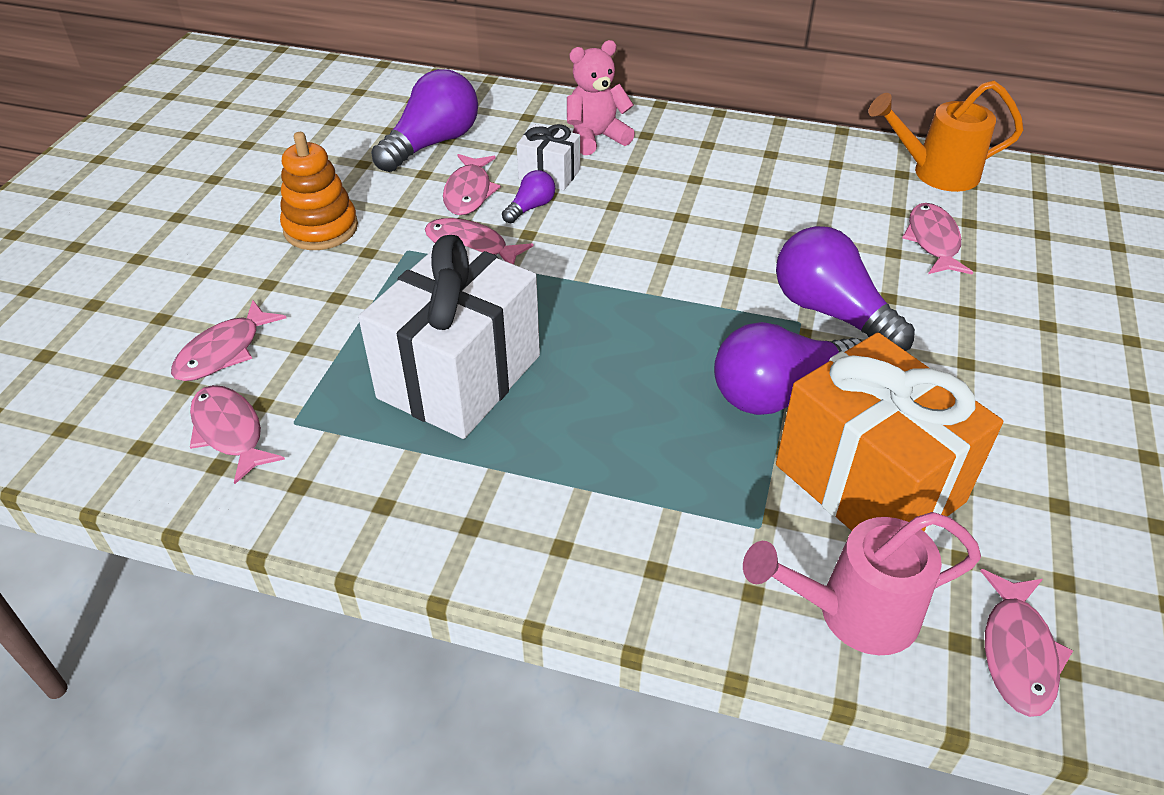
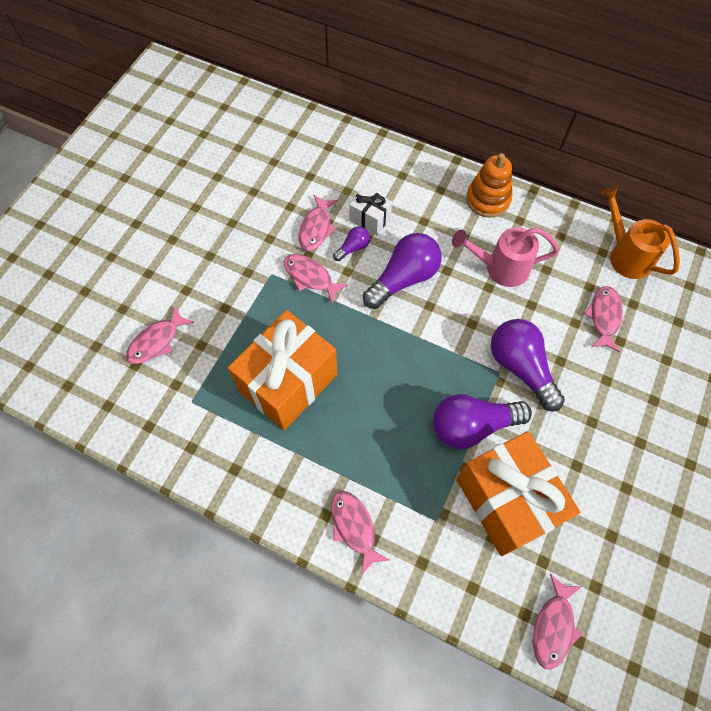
camera: 10 degrees right, 20 degrees up
(230, 432) = (156, 403): pink fish -> pink fish (354, 527)
(321, 228) = (221, 247): orange stacking toy -> orange stacking toy (488, 199)
(432, 143) = (299, 178): purple light bulb -> purple light bulb (403, 279)
(459, 376) = (288, 383): white gift -> orange gift
(596, 138) = (407, 188): pink teddy bear -> none
(854, 613) = (473, 586): pink watering can -> pink watering can (500, 268)
(936, 173) = (626, 255): orange watering can -> orange watering can turned 45 degrees clockwise

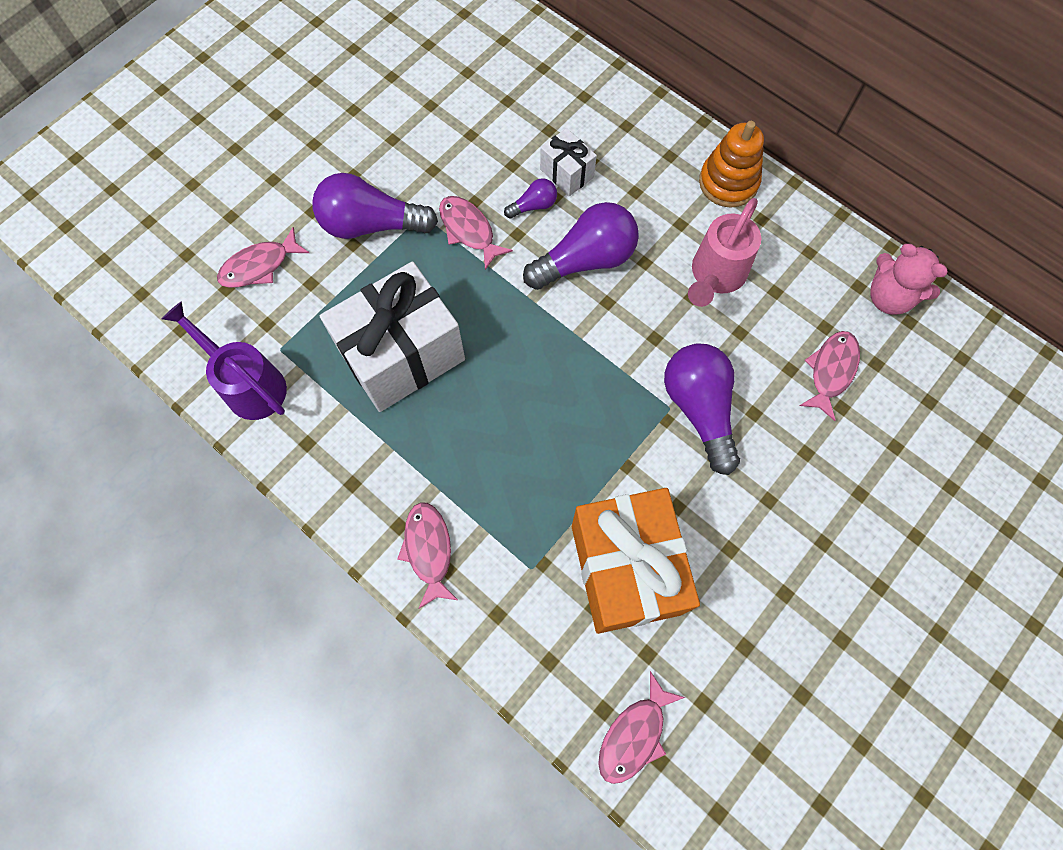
camera: 15 degrees right, 5 degrees up
(175, 435) = (249, 385): none -> purple watering can
(288, 383) = (402, 355): orange gift -> white gift
(316, 228) = (495, 170): pink fish -> none
(472, 426) = (613, 466): purple light bulb -> purple light bulb (371, 224)
(500, 268) = (715, 275): pink watering can -> pink watering can turned 75 degrees counterclockwise
(626, 255) = (889, 297): orange watering can -> pink teddy bear

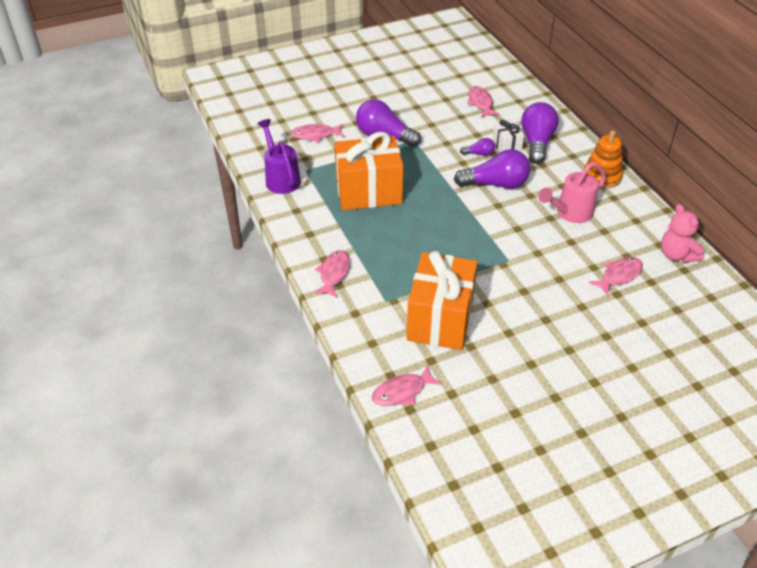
camera: 25 degrees right, 25 degrees down
(402, 355) = (368, 192): white gift -> orange gift
(469, 230) = (436, 153): pink fish -> pink fish (480, 103)
(699, 409) = (526, 266): purple light bulb -> purple light bulb (537, 142)

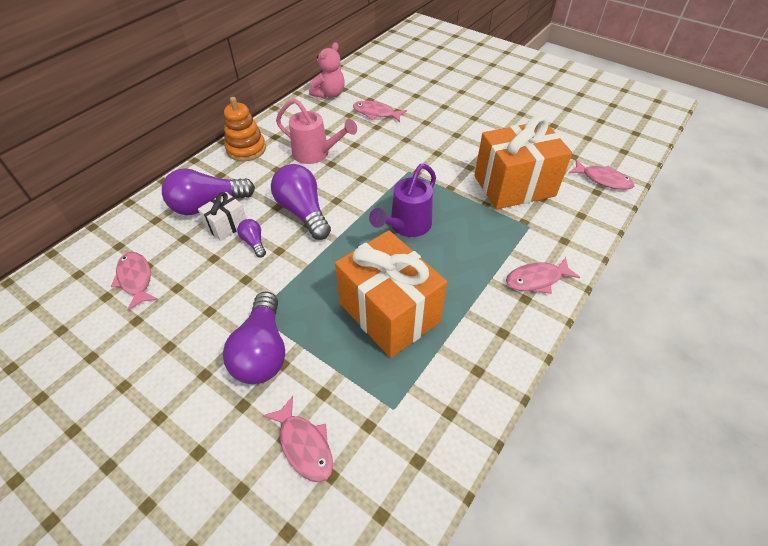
camera: 120 degrees left, 5 degrees up
(281, 178) = (433, 430): purple watering can -> purple watering can (407, 226)
(480, 103) = (136, 279): pink fish -> pink fish turned 105 degrees clockwise

